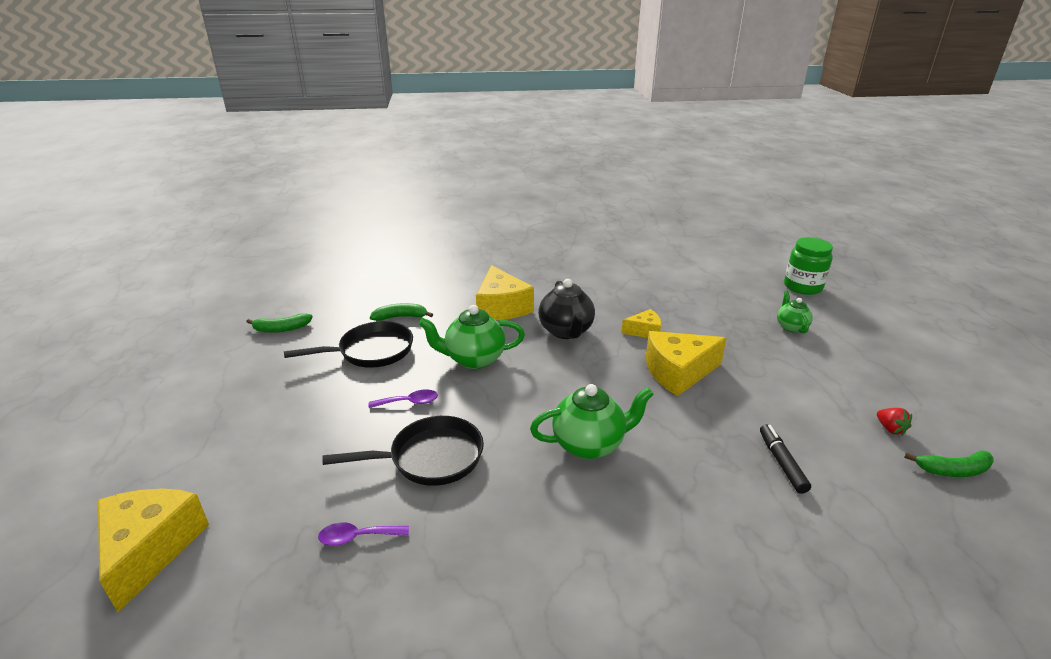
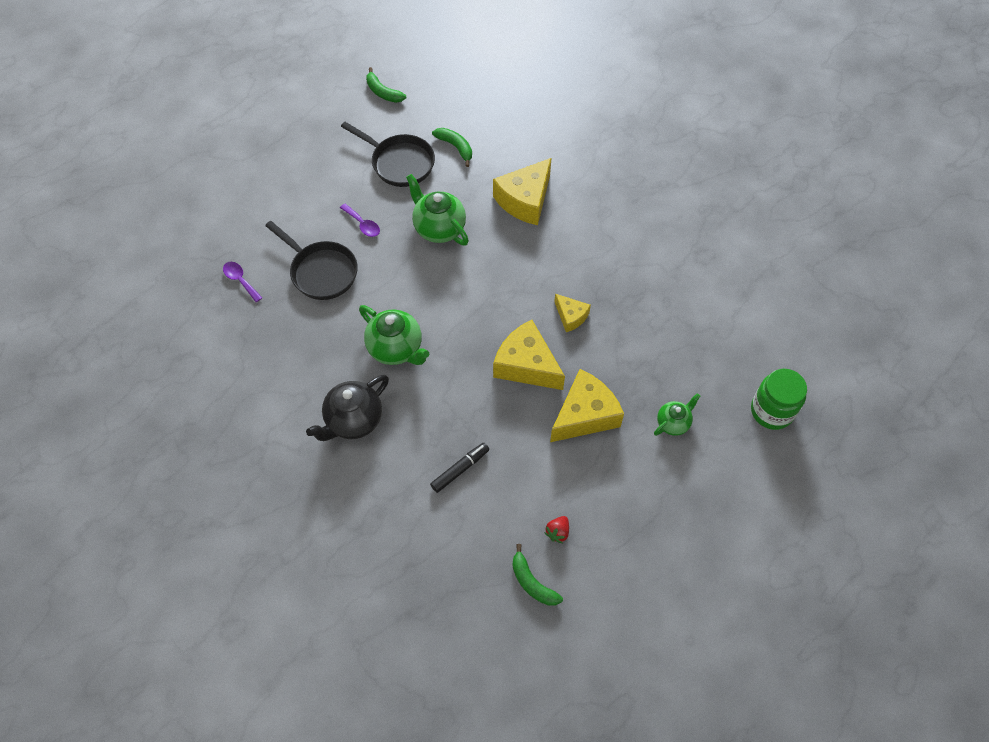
camera: 55 degrees right, 30 degrees up
(150, 549) = (175, 201): yellow cheese -> yellow cheese (585, 415)
(566, 331) = (525, 263): black teapot -> black teapot (353, 420)

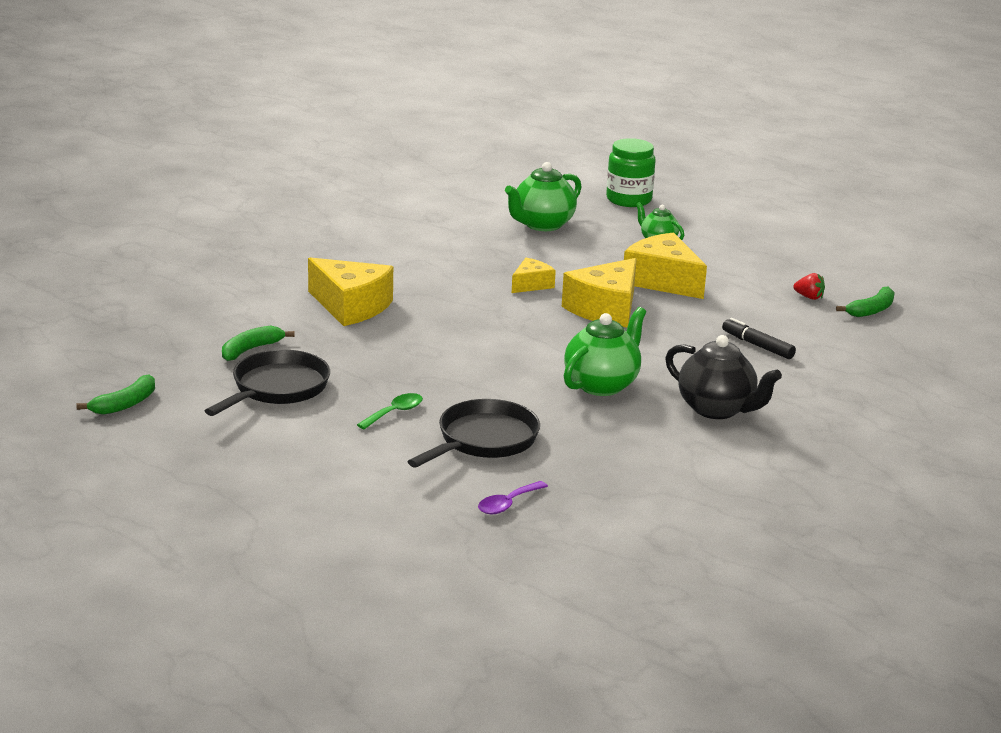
camera: 95 degrees left, 35 degrees down
(363, 224) = (395, 413): purple spoon -> green spoon
(439, 228) = (400, 360): green teapot -> green teapot (542, 225)

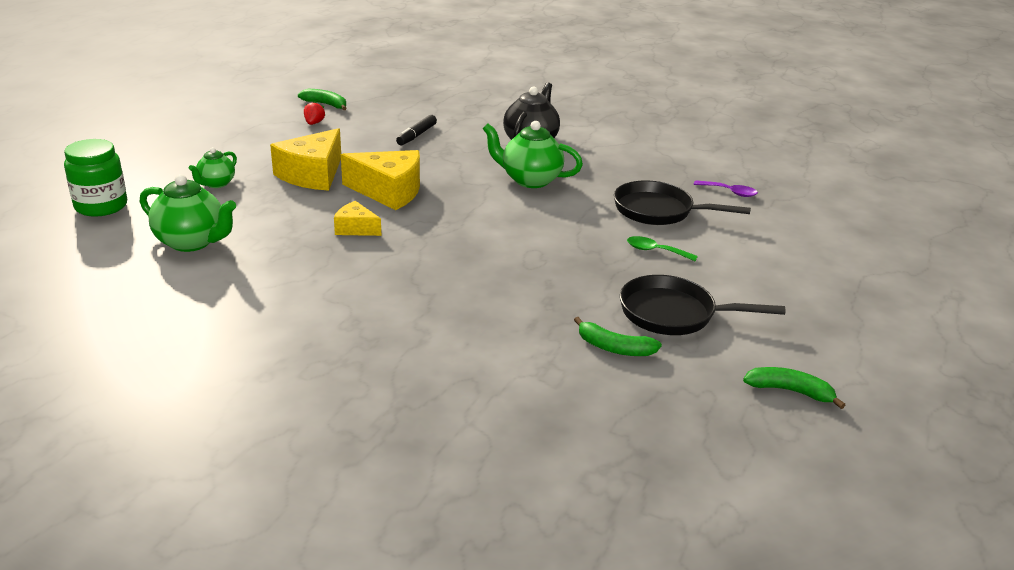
camera: 110 degrees left, 5 degrees up
(351, 306) = (471, 312): yellow cheese -> none

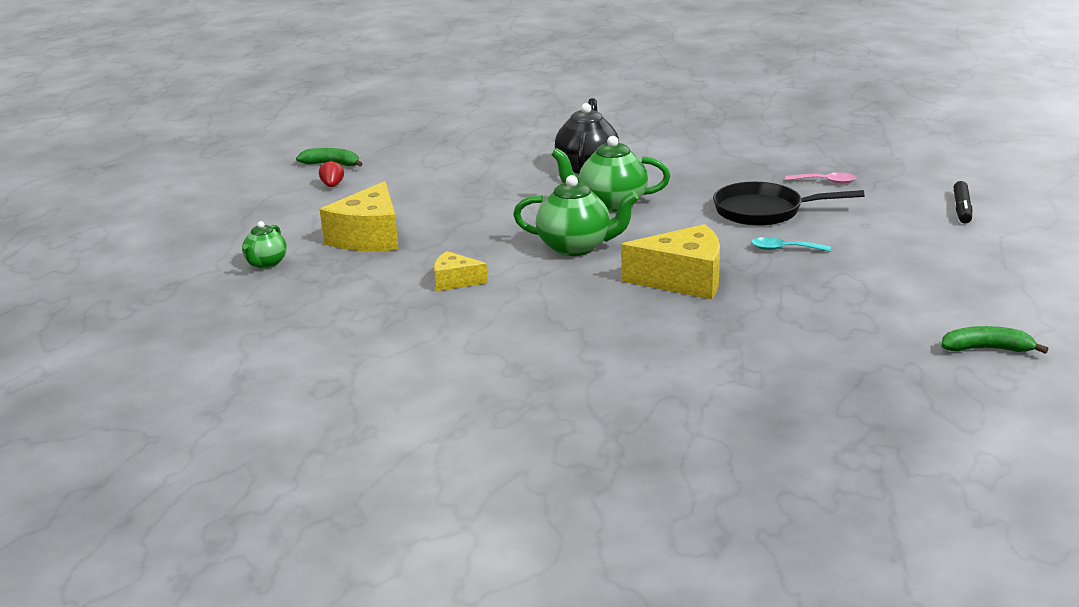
camera: 10 degrees left, 5 degrees down
(101, 206) = (150, 307): green jar -> none
(192, 242) = (283, 325): green teapot -> green teapot (576, 247)
(389, 192) = (466, 240): yellow cheese -> yellow cheese (683, 280)
(416, 135) = (457, 180): black marker -> black marker (962, 209)
(614, 348) = (796, 343): green banana -> none
(655, 251) = (784, 249): green spoon -> turquoise spoon
(673, 314) = (836, 302): black pan -> none
(729, 192) = (826, 182): purple spoon -> pink spoon

